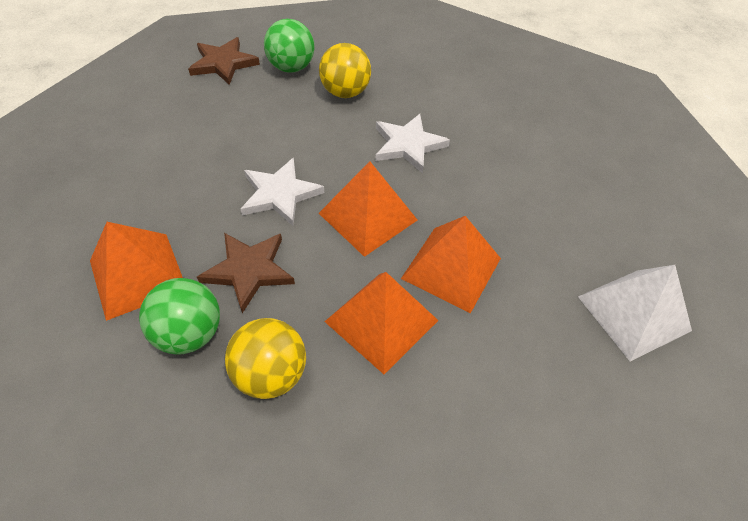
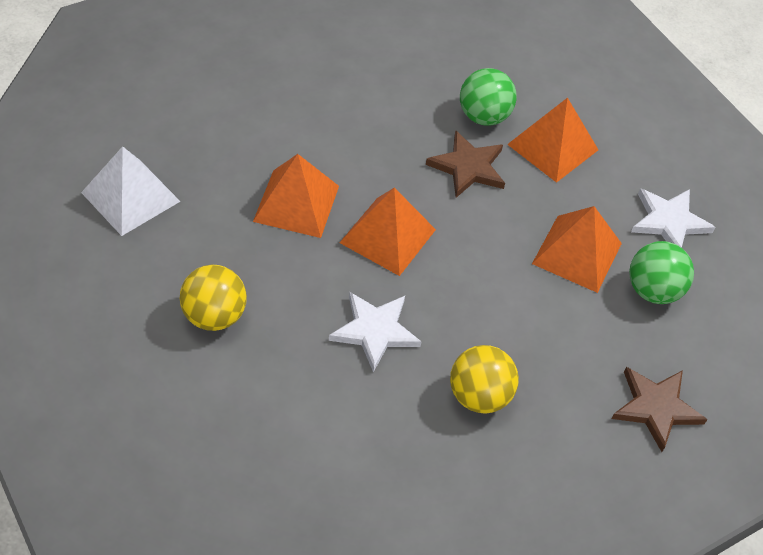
camera: 160 degrees right, 0 degrees up
(271, 374) = (411, 103): yellow ball -> yellow ball (214, 316)
(280, 194) = (481, 241): white star -> white star (669, 222)
(291, 68) = (567, 423): green ball -> green ball (653, 290)
(381, 321) = (344, 151): orange pyramid -> orange pyramid (577, 253)

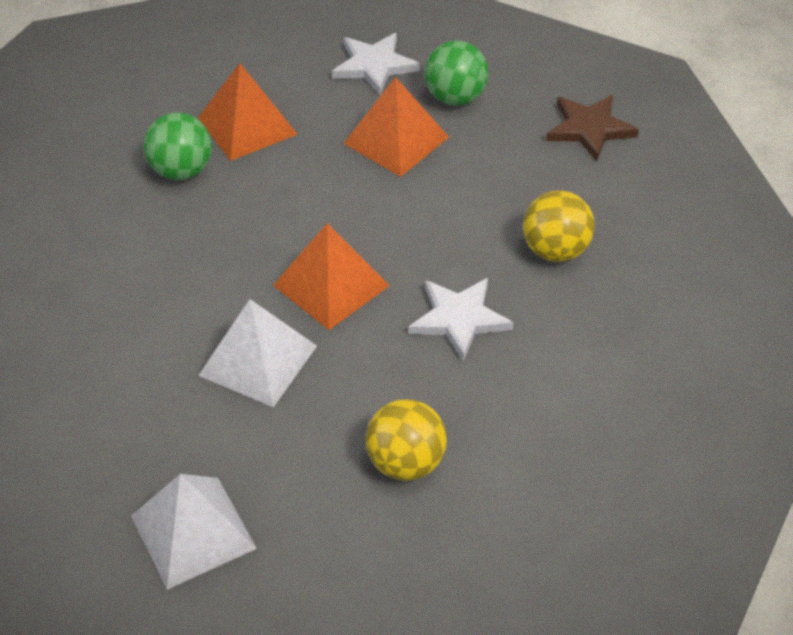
camera: 70 degrees left, 5 degrees down
(296, 203) = (258, 360): orange pyramid -> white pyramid
(468, 167) = (253, 199): brown star -> none

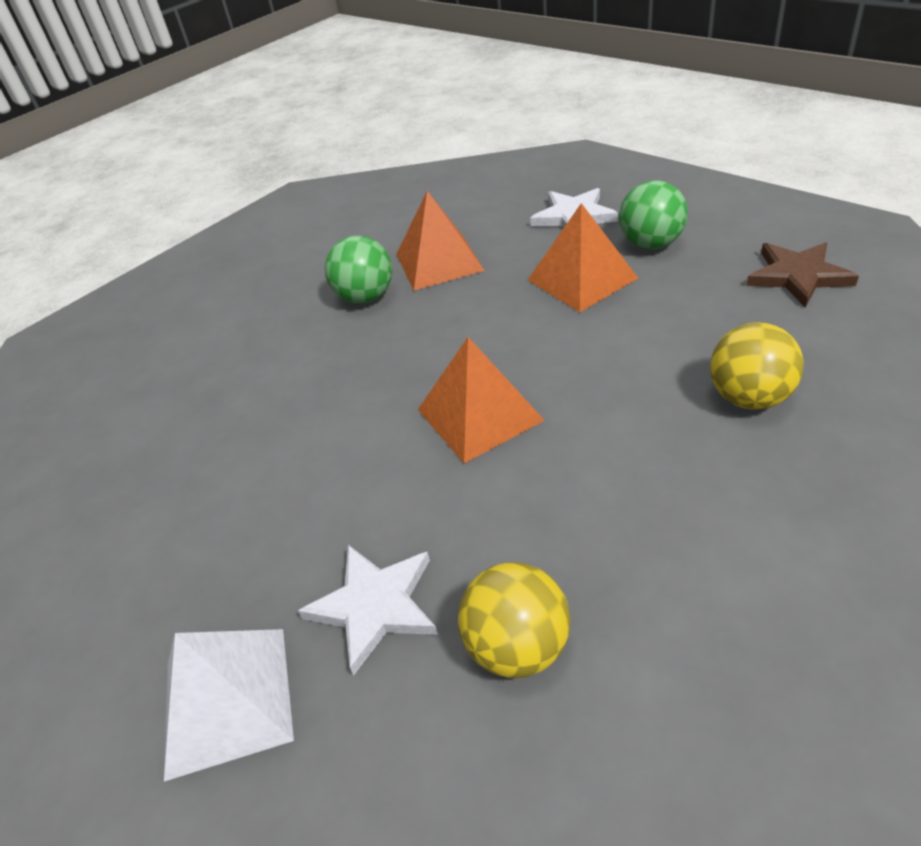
camera: 20 degrees right, 5 degrees down
(258, 360) = (376, 489): white pyramid -> none
(459, 319) = (619, 465): white star -> white star (375, 606)

